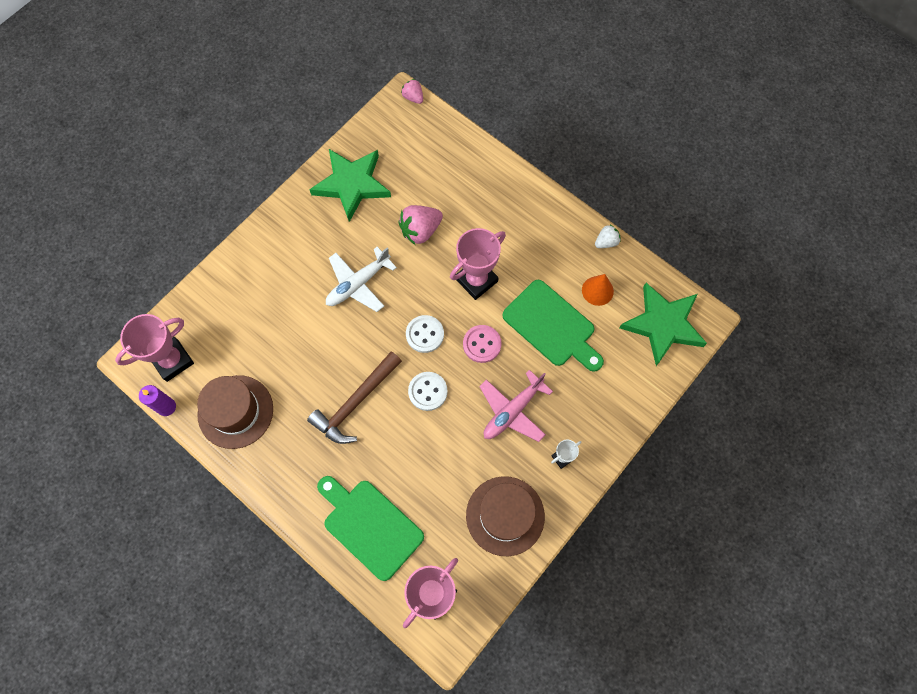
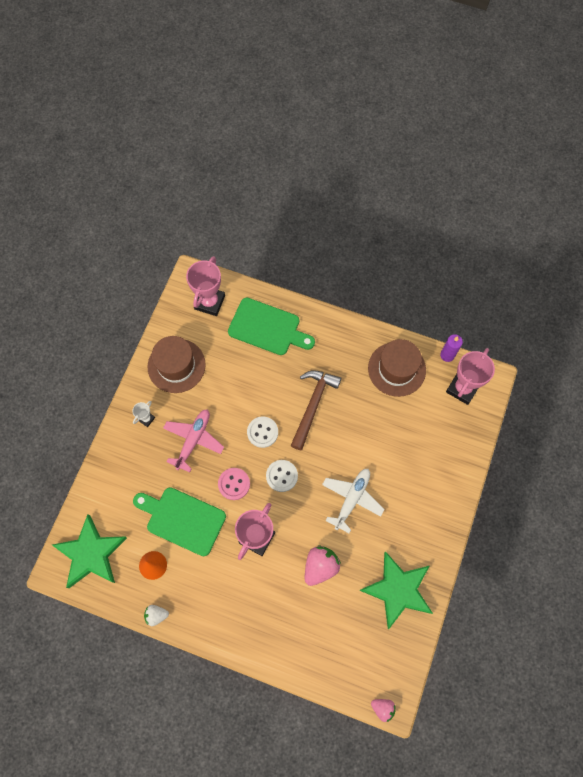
camera: 160 degrees right, 0 degrees up
(606, 242) = (156, 615): white strawberry -> white strawberry turned 45 degrees clockwise

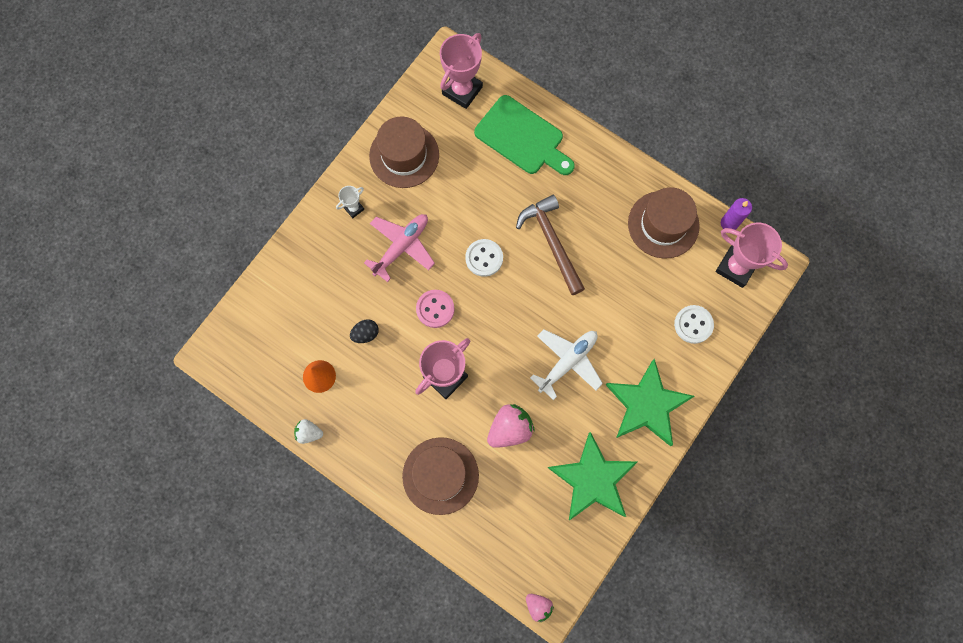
camera: 15 degrees right, 5 degrees up
(91, 554) = (253, 345): green star -> green star (647, 405)
(182, 519) = (365, 334): green cutting board -> black egg
(274, 621) = (440, 475): none -> brown hat
(281, 476) = (493, 314): white button -> white button (693, 324)
(313, 405) = (552, 242): brown hammer -> brown hammer turned 60 degrees counterclockwise
(462, 388) = (736, 267): pink trophy -> pink trophy turned 75 degrees clockwise

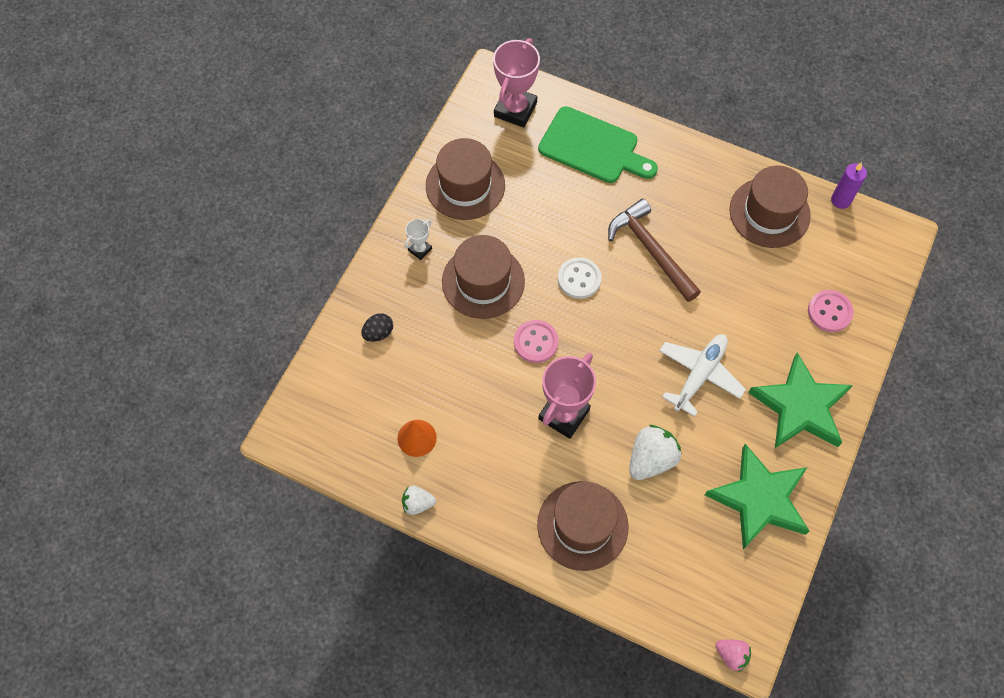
camera: 10 degrees left, 10 degrees down
(365, 334) = (461, 382): black egg -> black egg (378, 333)
(402, 246) = (483, 281): pink plane -> brown hat
(510, 429) = (651, 459): pink strawberry -> white strawberry
(693, 324) = (829, 312): white button -> pink button
(736, 267) = (860, 244): pink trophy -> none

